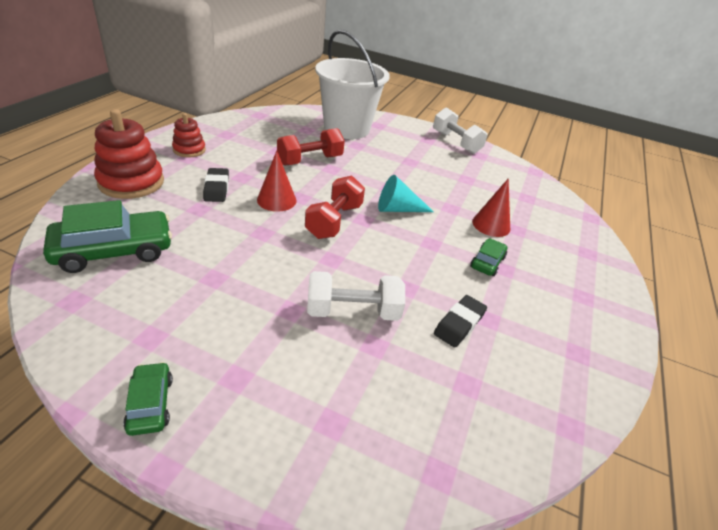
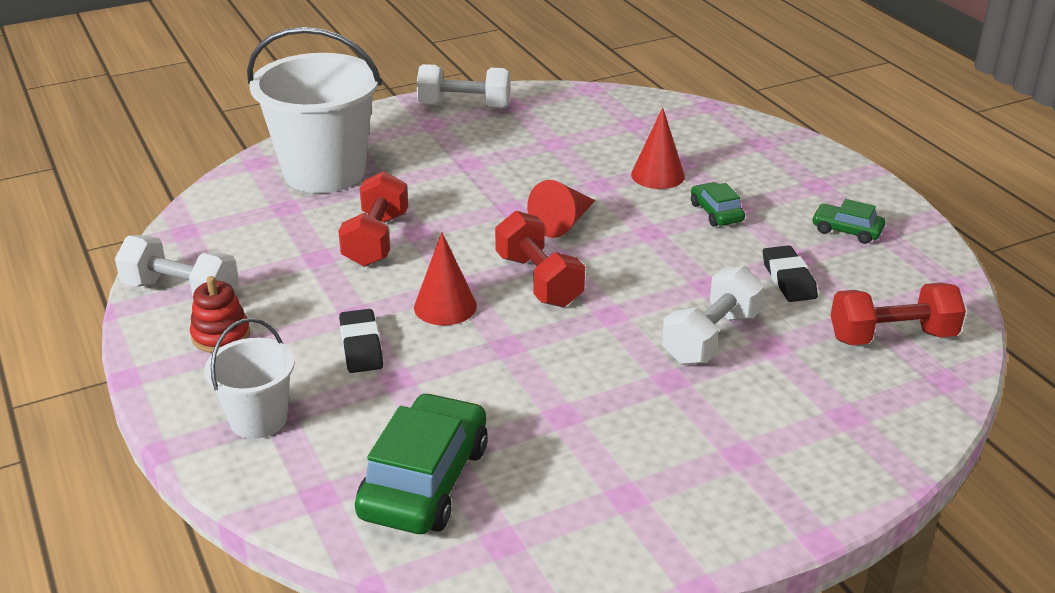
camera: 45 degrees left, 5 degrees down
(131, 182) = (258, 419): red stacking toy -> white bucket
(150, 404) = (730, 524): green car -> green car (846, 231)
(213, 130) = (181, 292): none -> white dumbbell
(216, 188) = (361, 346): black eraser -> black eraser turned 45 degrees clockwise
(398, 209) = (563, 223): turquoise cone -> red cone
(458, 412) = (892, 337): none -> red dumbbell

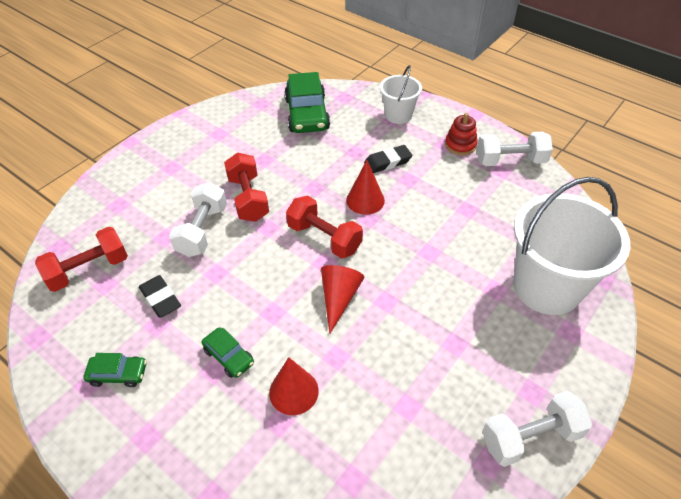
camera: 155 degrees right, 15 degrees up
(361, 346) = (387, 162): black eraser -> black eraser turned 75 degrees counterclockwise
(376, 240) = (447, 235): red dumbbell -> red dumbbell (248, 198)

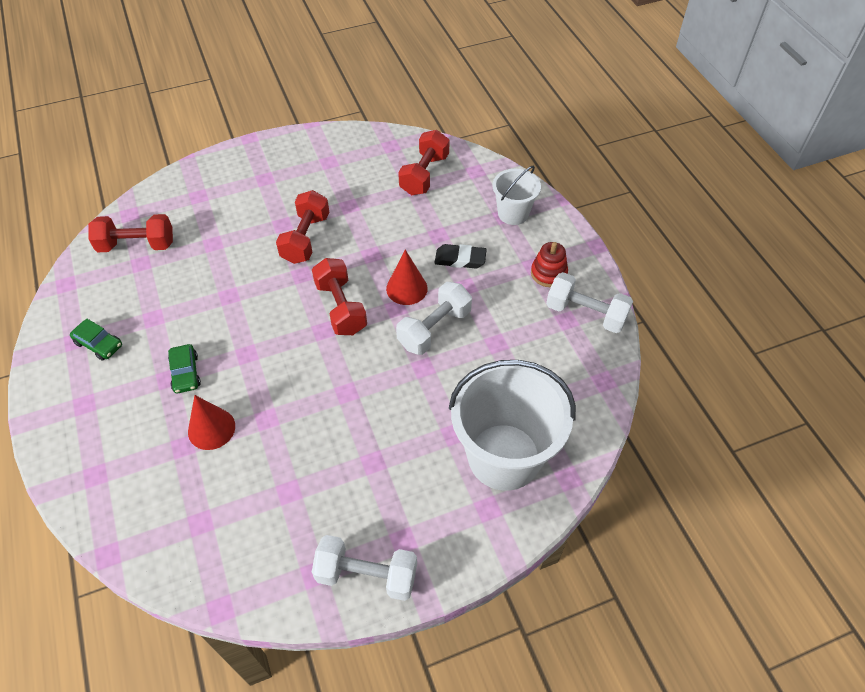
camera: 30 degrees right, 5 degrees up
(160, 299) = (171, 297): black eraser -> none
(202, 230) = (246, 251): white dumbbell -> white dumbbell (434, 328)
(307, 114) = (424, 175): green car -> red dumbbell
(339, 298) = (309, 369): red cone -> none

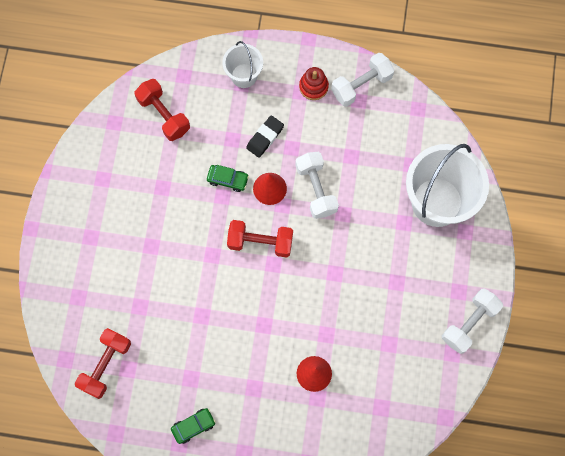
camera: 60 degrees left, 20 degrees up
(185, 373) = (256, 373): green car -> green car (228, 179)
(305, 238) = (177, 235): red dumbbell -> none

